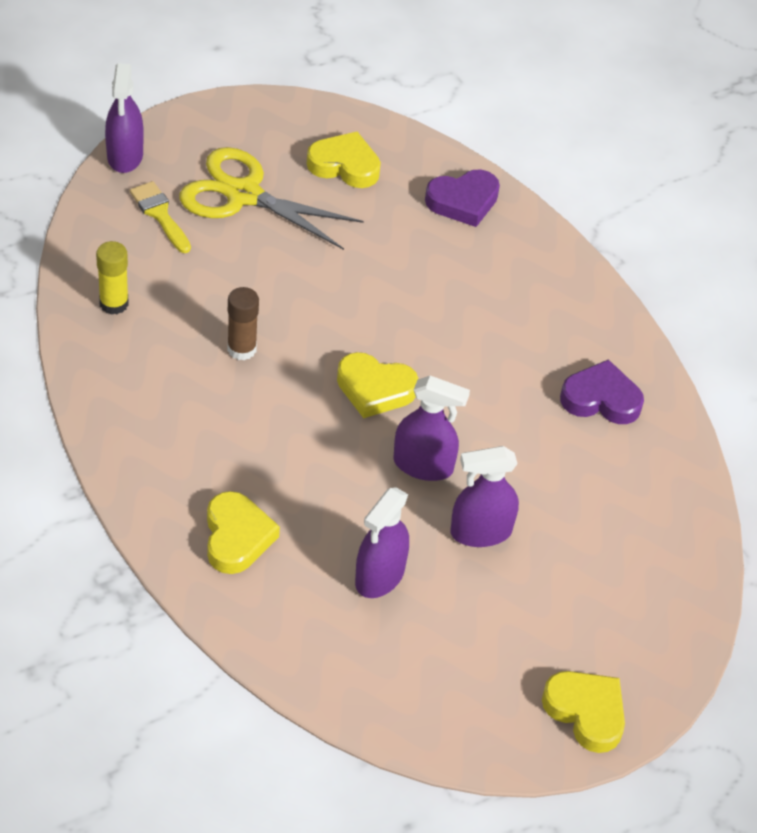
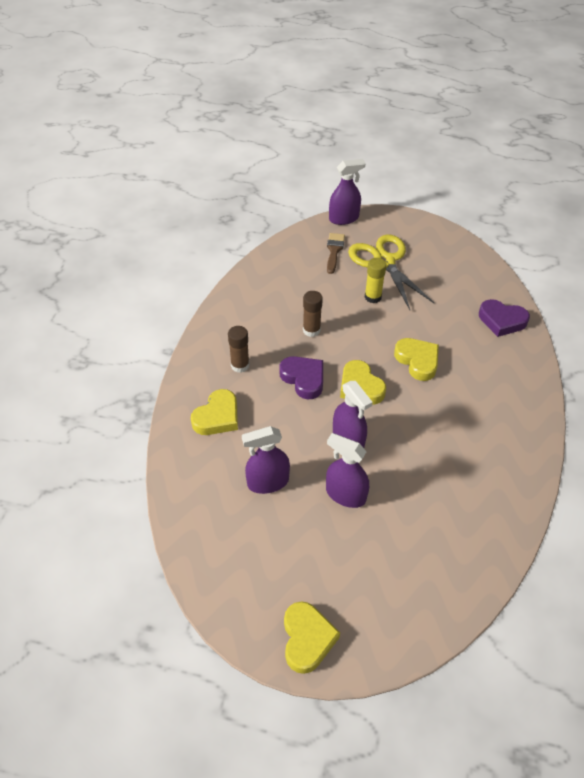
camera: 45 degrees right, 0 degrees up
(114, 303) = (272, 278): yellow glue stick -> yellow glue stick (373, 297)
(125, 156) = (344, 218): purple spray bottle -> purple spray bottle turned 150 degrees counterclockwise
(160, 214) = (334, 251): yellow brush -> brown brush
(196, 452) = (240, 365): none -> brown glue stick
(344, 165) = (451, 273): yellow heart -> yellow heart (417, 361)
(601, 399) = (488, 466): purple heart -> purple heart (303, 379)

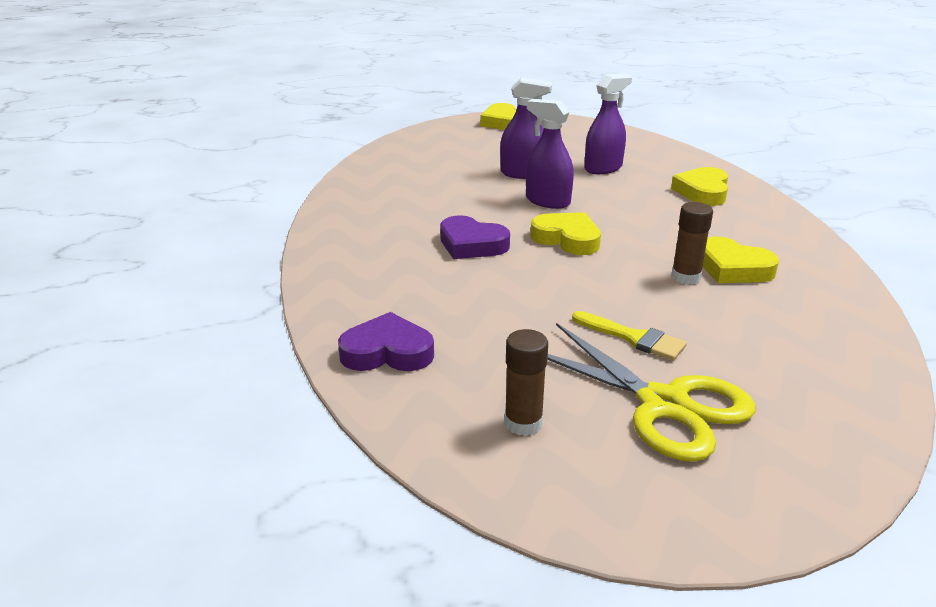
camera: 160 degrees right, 20 degrees down
(240, 365) = (733, 229): brown glue stick -> brown glue stick (523, 423)
(303, 379) = (643, 232): purple heart -> purple heart (471, 244)
(334, 251) = (780, 401): brown brush -> none
(344, 218) = (844, 487): purple spray bottle -> none
(373, 297) = (634, 338): yellow glue stick -> yellow brush
(417, 361) = (507, 275): yellow heart -> yellow heart (733, 268)

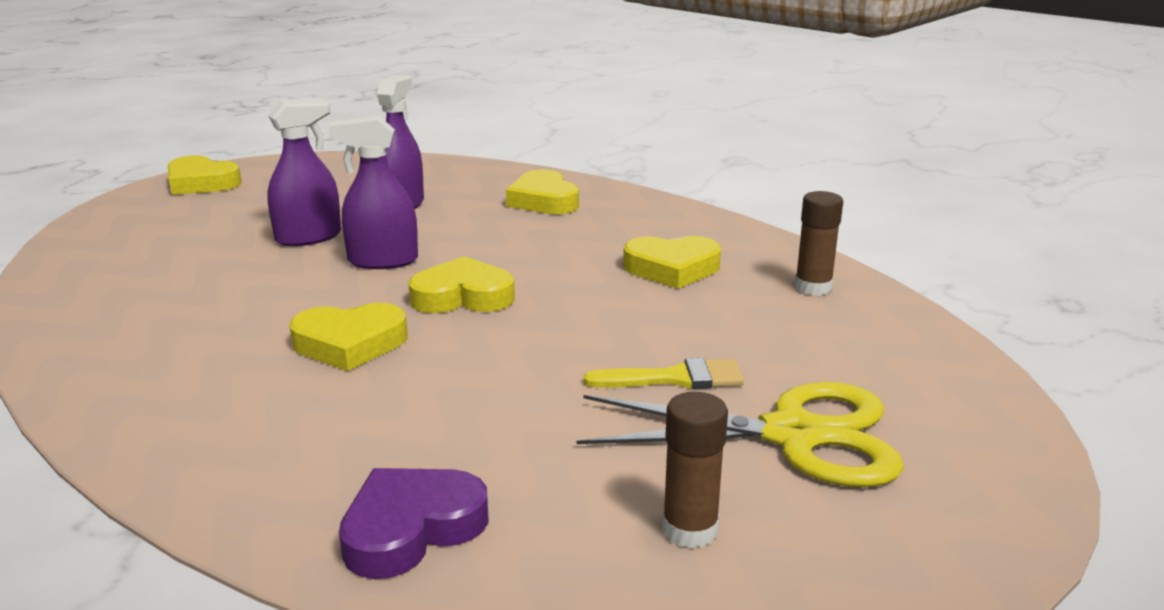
camera: 40 degrees left, 5 degrees down
(471, 244) = (350, 344): purple heart -> yellow heart
(686, 277) = (641, 294): brown glue stick -> brown glue stick (813, 287)

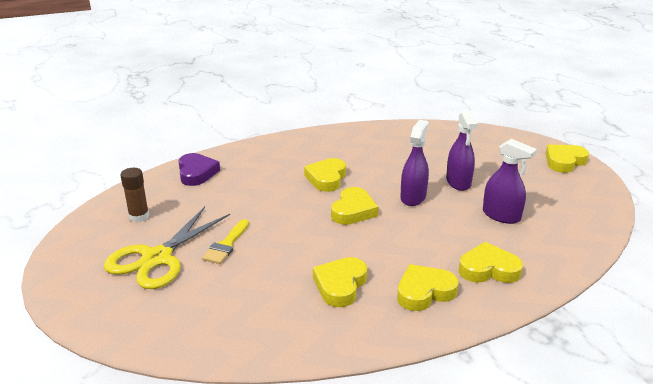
camera: 115 degrees right, 5 degrees up
(628, 224) = (424, 292): none -> yellow heart
(813, 287) = (273, 331): brown glue stick -> none

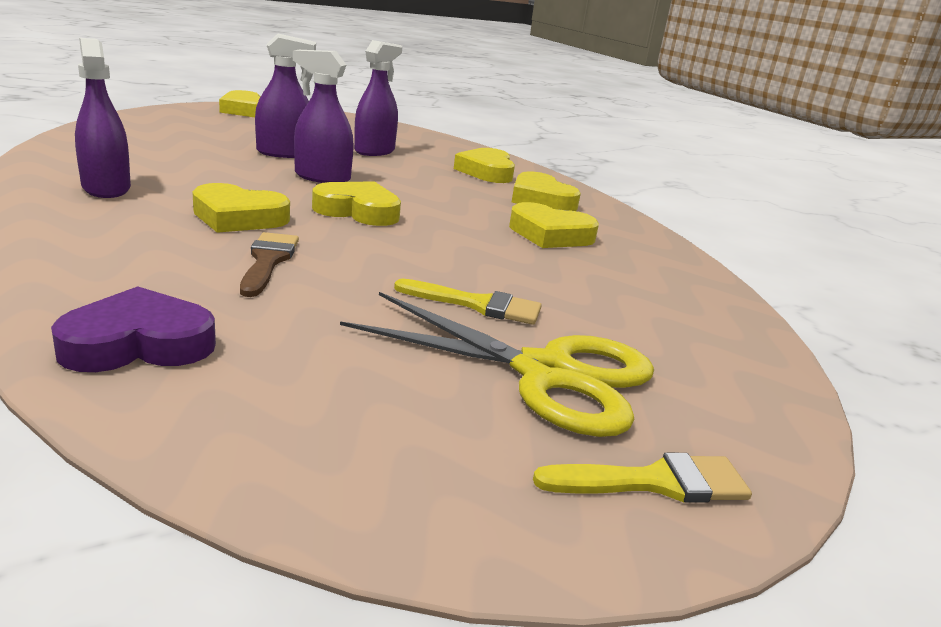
camera: 100 degrees left, 5 degrees down
(77, 274) = (655, 482): none -> yellow brush
(139, 216) = (374, 416): brown glue stick -> none
(272, 189) = (268, 261): none -> brown brush
(353, 145) = (106, 188): none -> purple spray bottle

